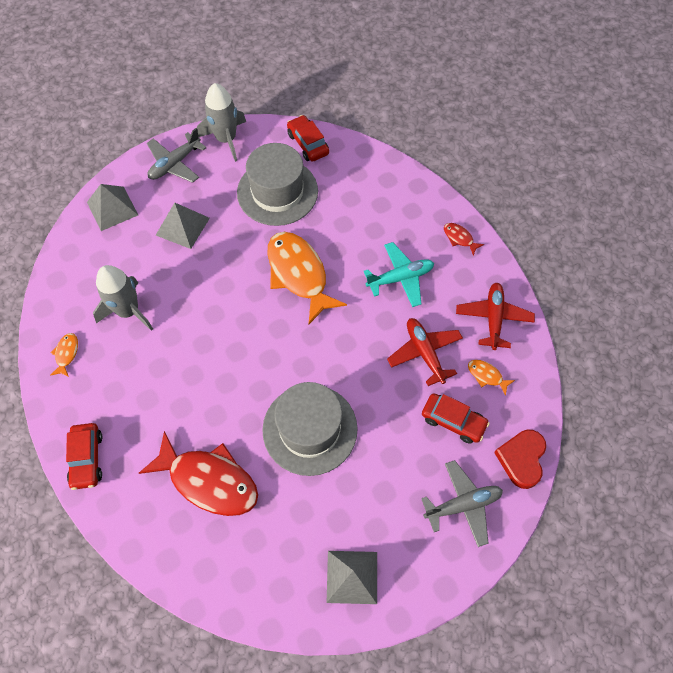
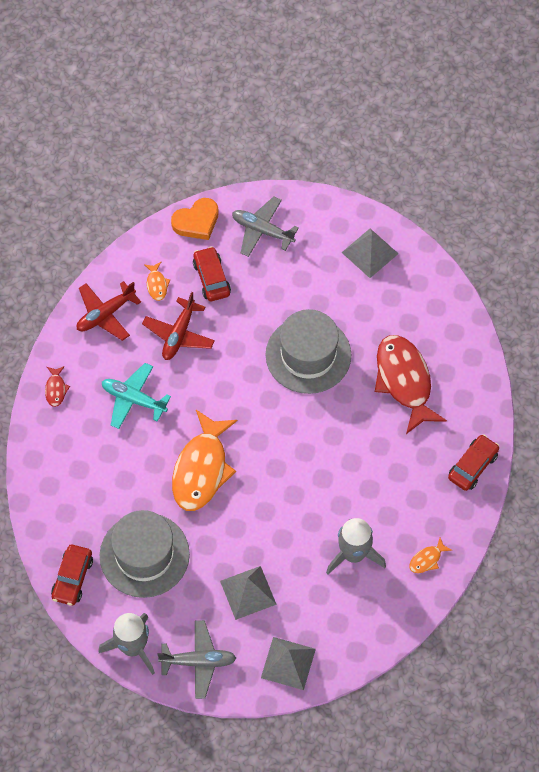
camera: 135 degrees left, 0 degrees up
(521, 459) = (196, 222): red heart -> orange heart

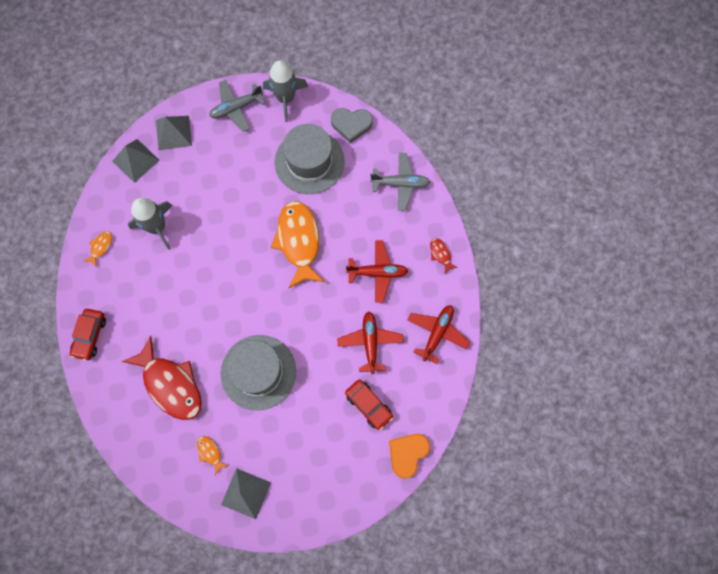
camera: 155 degrees right, 10 degrees up
(72, 578) = (351, 125): red car -> grey heart
(133, 399) = (377, 273): turquoise plane -> red plane
(156, 284) = (410, 378): orange fish -> orange fish (210, 453)
(248, 592) = (223, 167): grey pyramid -> grey pyramid (135, 160)
(262, 230) = (348, 472): grey plane -> grey plane (400, 184)

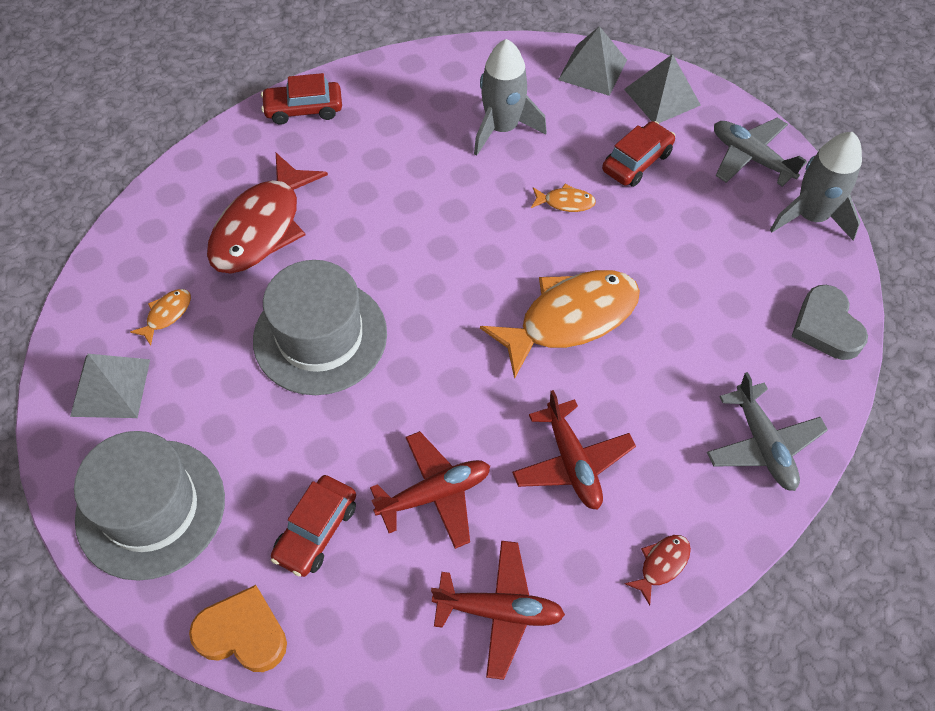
camera: 70 degrees right, 15 degrees down
(100, 247) = (441, 76): orange fish -> orange fish (565, 202)
(213, 166) = (637, 161): none -> red car
(309, 162) = (720, 287): grey hat -> grey hat (151, 508)

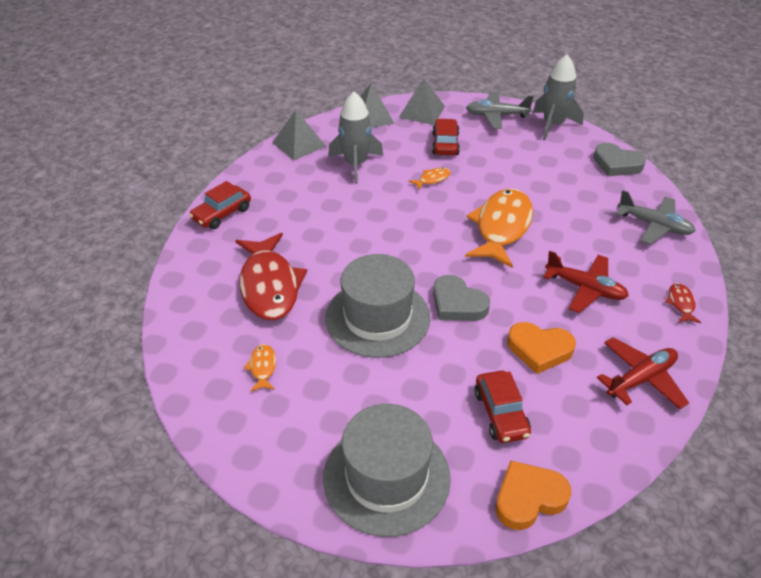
camera: 40 degrees left, 15 degrees down
(111, 387) = (273, 431): grey pyramid -> grey pyramid (299, 144)
(414, 378) = (457, 304): none -> grey heart
(435, 494) = (539, 349): red plane -> orange heart

